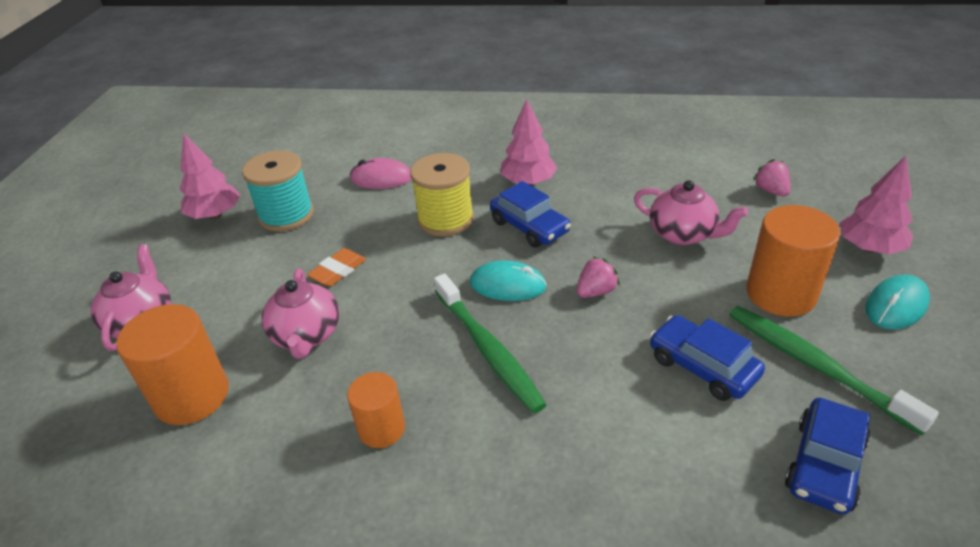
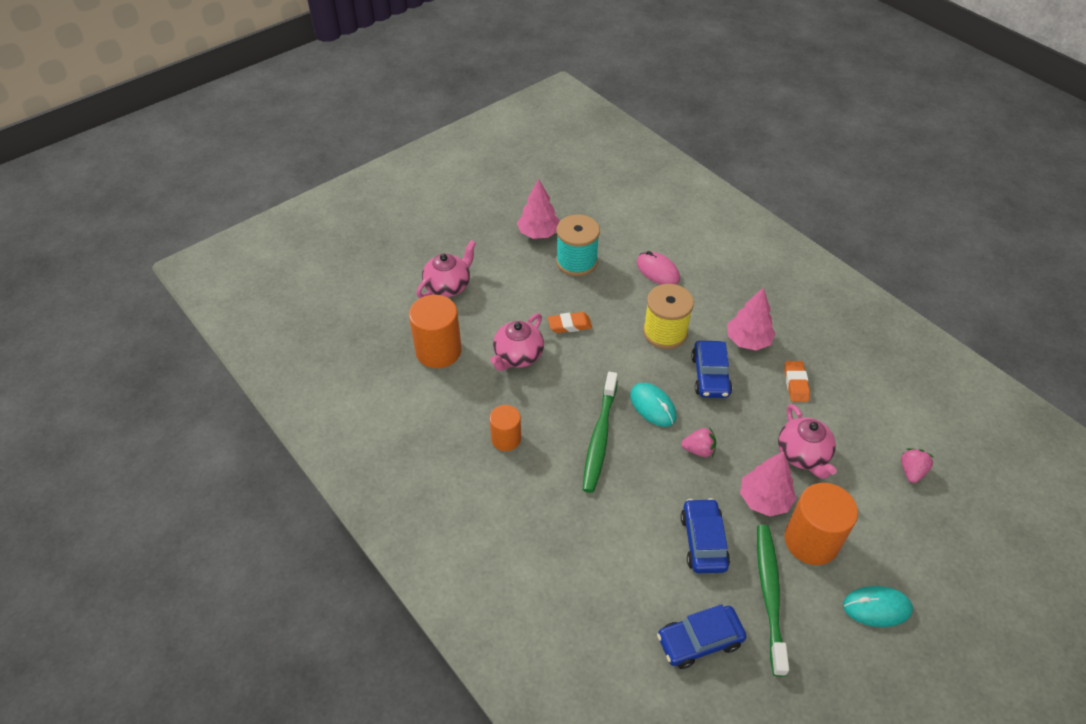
camera: 40 degrees right, 10 degrees up
(607, 188) = (796, 383): none -> orange eraser
(869, 247) = (920, 562): pink tree -> pink tree (764, 499)

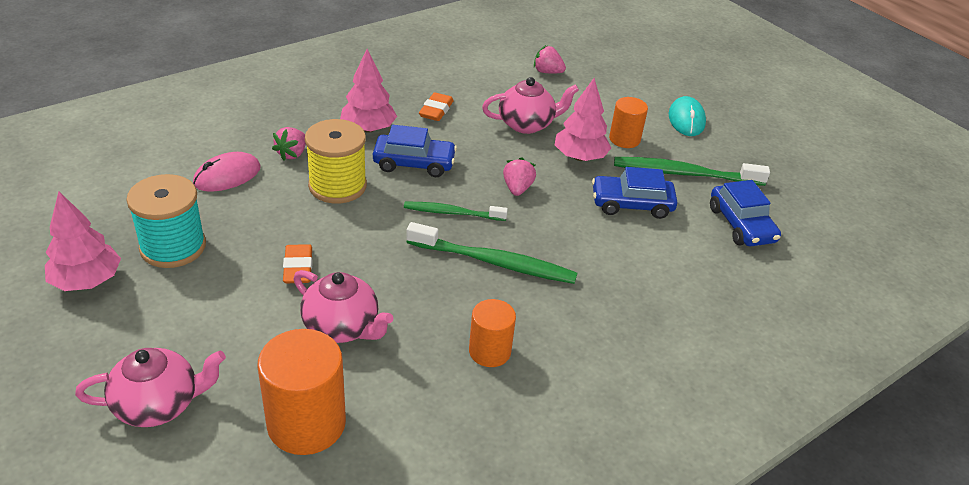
camera: 90 degrees left, 10 degrees down
(448, 286) = (159, 404): pink teapot -> pink teapot turned 120 degrees clockwise
(652, 406) = (452, 213): turquoise mouse -> green toothbrush
(696, 300) = (292, 154): none -> pink strawberry
(796, 383) = (436, 110): orange eraser -> orange eraser turned 75 degrees counterclockwise
(811, 541) = (624, 139): orange cylinder -> orange cylinder, size x0.60

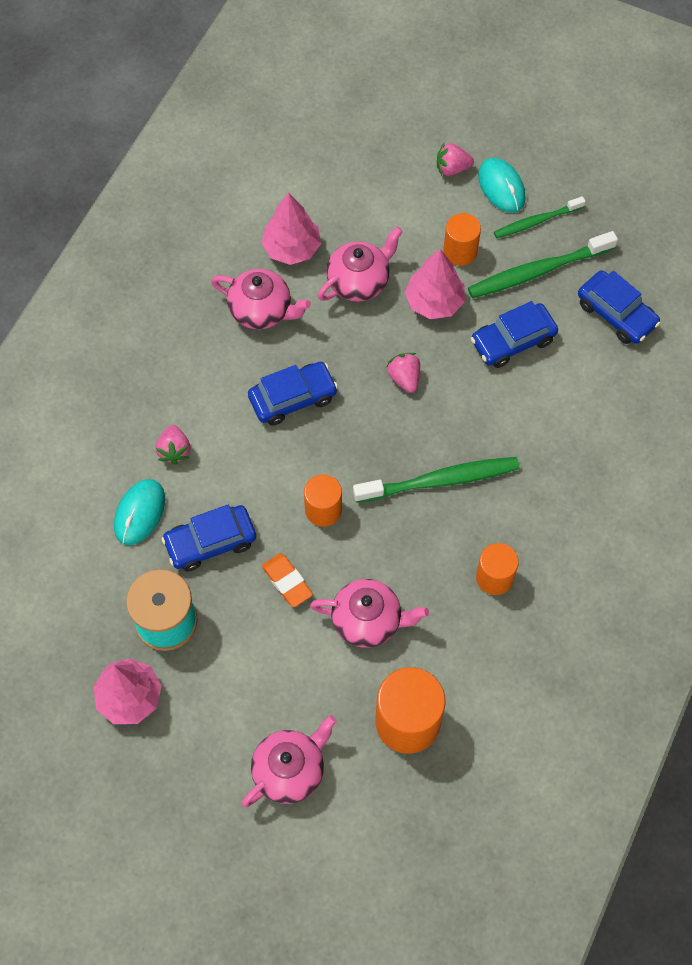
camera: 25 degrees left, 25 degrees up
(227, 176) = (139, 513): pink mouse -> turquoise mouse
(262, 216) = (210, 542): none -> blue car
(337, 186) = (247, 468): yellow spool -> none
(368, 129) = (217, 375): pink tree -> pink tree (291, 248)
(374, 237) = (323, 510): none -> orange cylinder
(436, 110) = (262, 310): orange eraser -> pink teapot
(452, 213) = (368, 442): green toothbrush -> green toothbrush (536, 221)
(547, 72) = (330, 185): pink strawberry -> pink strawberry (452, 168)

